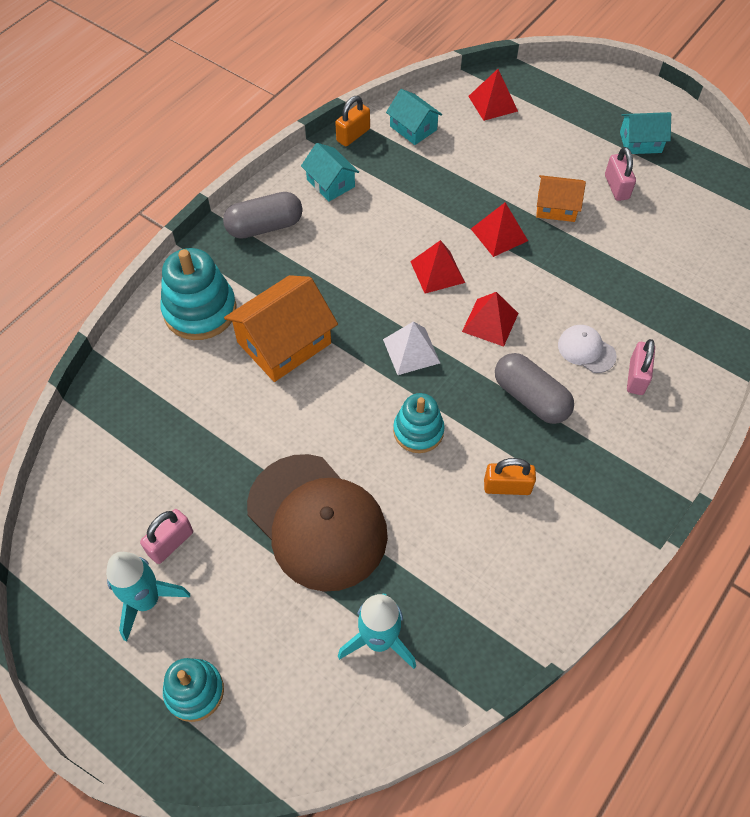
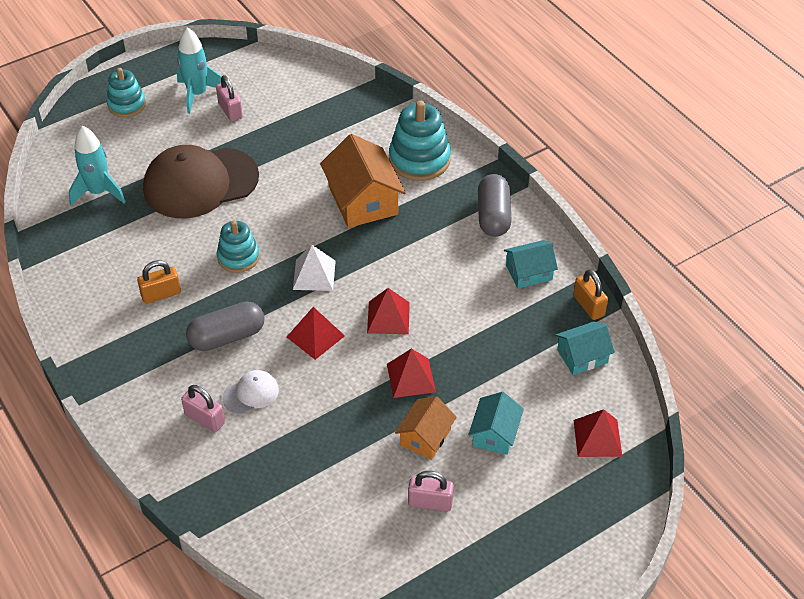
camera: 110 degrees right, 10 degrees down
(507, 487) = (161, 294): orange padlock -> orange padlock turned 45 degrees clockwise
(640, 142) = (487, 556): turquoise house -> turquoise house (495, 434)

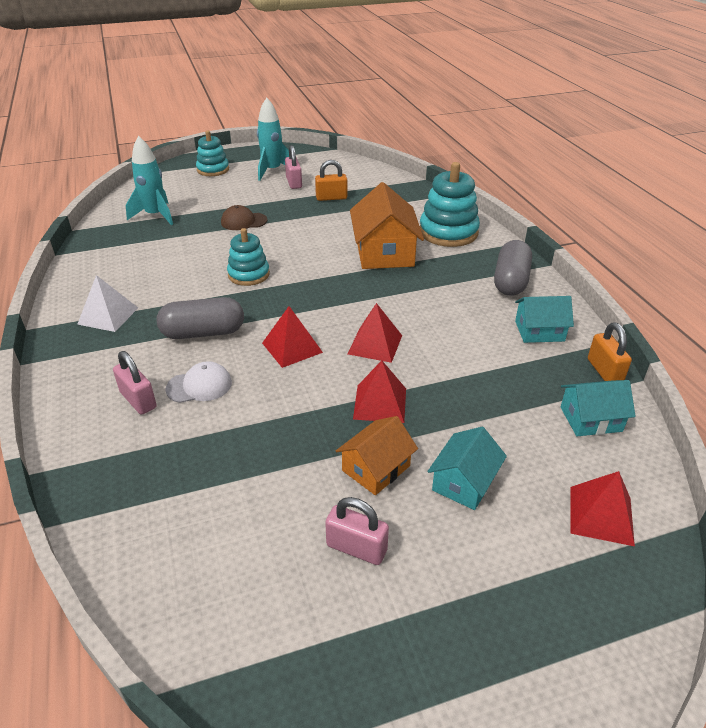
camera: 15 degrees right, 10 degrees down
(161, 294) = (161, 290): orange padlock -> orange padlock (331, 198)
(200, 183) = (244, 221): brown cap -> brown cap, size x0.43
(314, 275) = (313, 298): white pyramid -> white pyramid (108, 315)

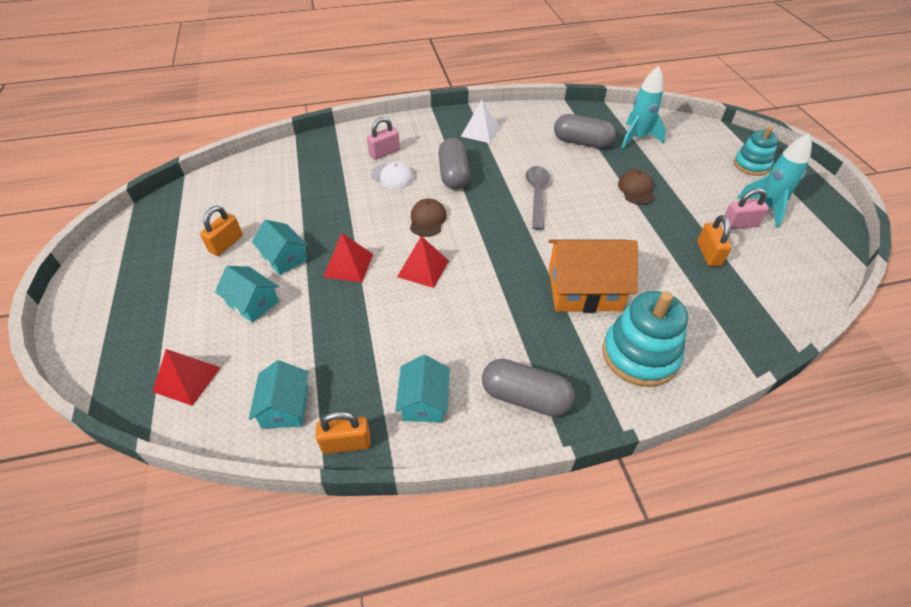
camera: 95 degrees right, 10 degrees up
(155, 246) = (582, 142): none -> grey capsule
(199, 386) = (392, 176): white cap -> white cap turned 45 degrees counterclockwise
(248, 274) = (537, 195): turquoise stacking toy -> grey spoon
(292, 347) = (427, 220): red pyramid -> brown cap
(356, 548) = (226, 244): pink padlock -> orange padlock
(376, 468) = (284, 257): orange house -> turquoise house

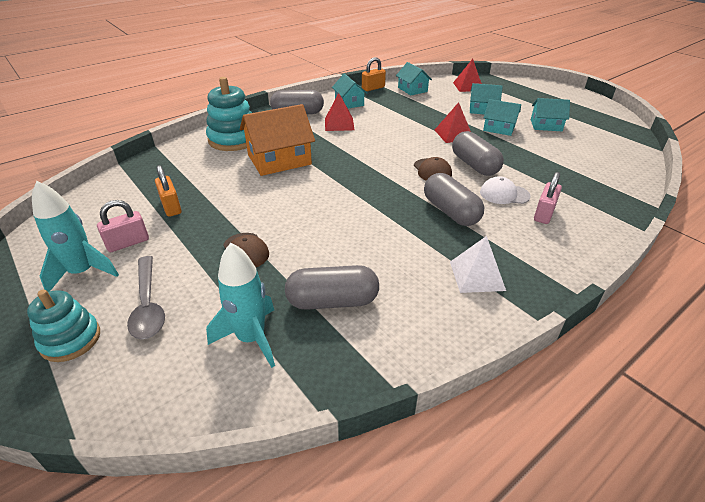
camera: 155 degrees right, 10 degrees down
(226, 244) = (546, 125): orange padlock -> turquoise house
(380, 213) = (474, 165): none -> grey capsule
(423, 268) = (403, 144): red pyramid -> red pyramid (339, 124)
(537, 195) = (353, 215): grey spoon -> grey spoon (148, 305)

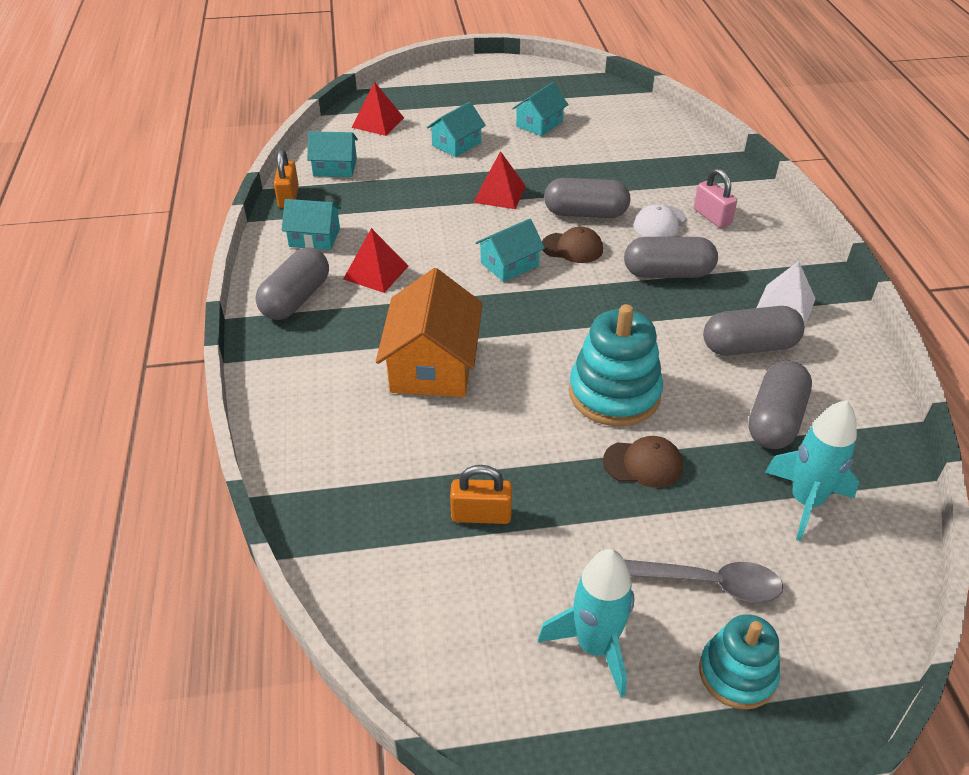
camera: 60 degrees left, 5 degrees up
(128, 243) = (549, 583): pink padlock -> none
(234, 139) = (320, 394): turquoise stacking toy -> turquoise stacking toy (614, 393)
(406, 268) = (749, 347): none -> grey capsule
(499, 128) = (516, 156): turquoise house -> turquoise house (509, 264)

